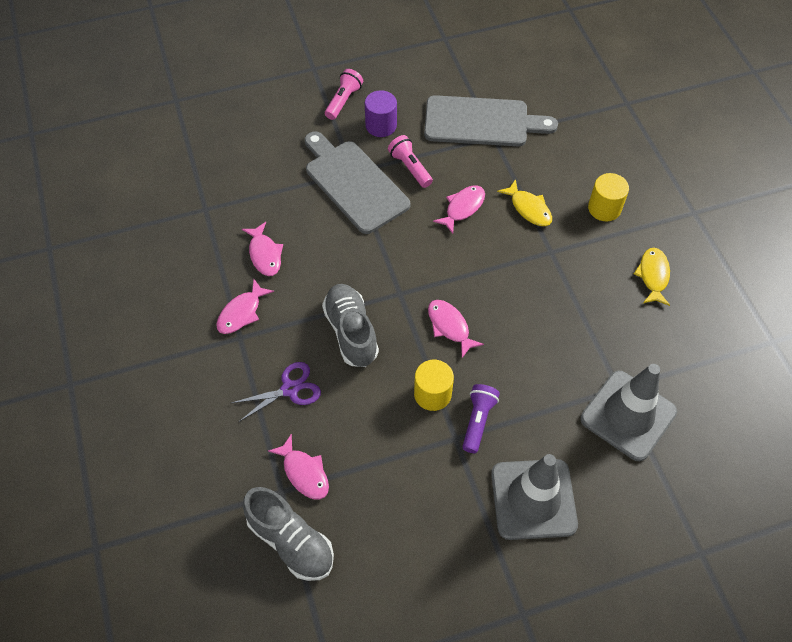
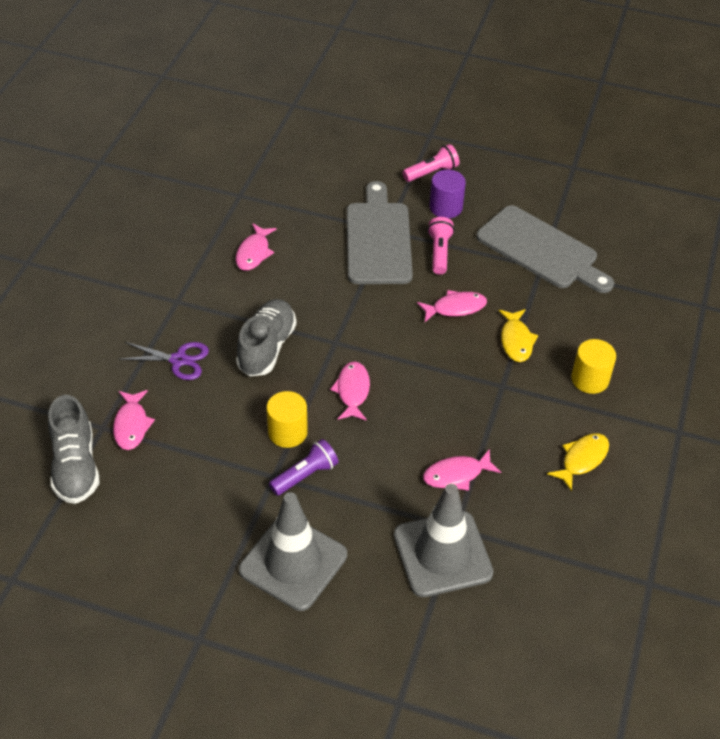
camera: 35 degrees right, 10 degrees down
(241, 312) = (195, 284): pink fish -> pink fish (456, 475)

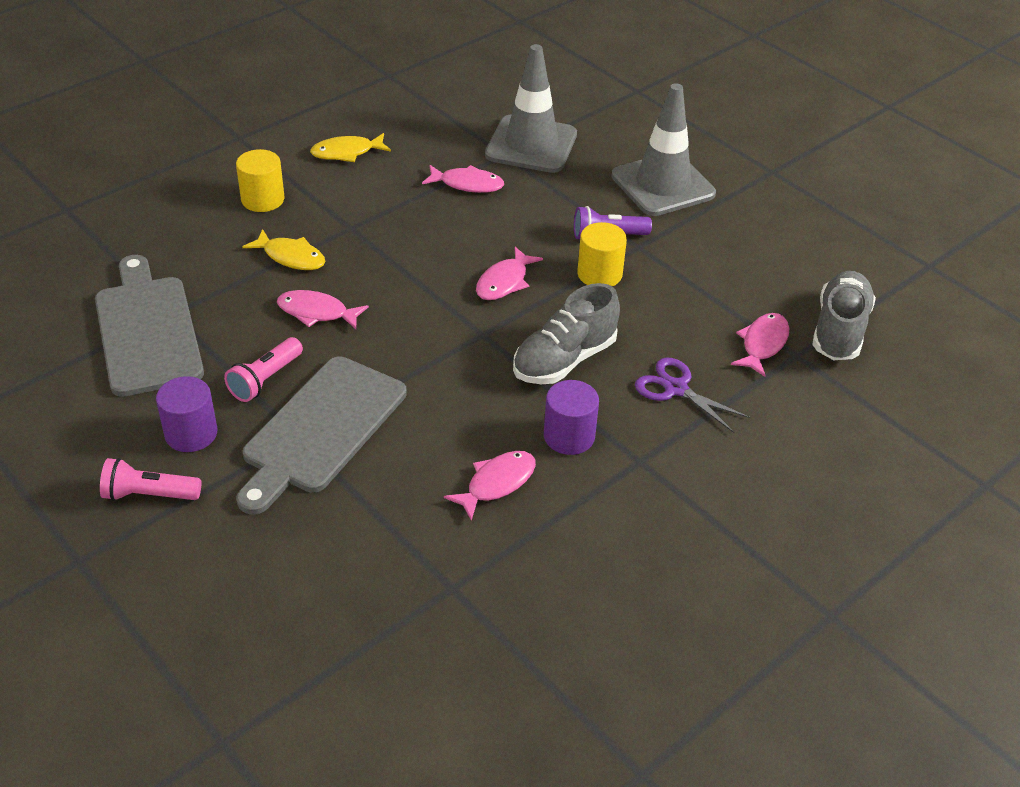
camera: 150 degrees left, 5 degrees down
(230, 297) = (569, 436): none -> purple cylinder
(516, 340) = (291, 257): yellow fish -> yellow fish turned 90 degrees clockwise

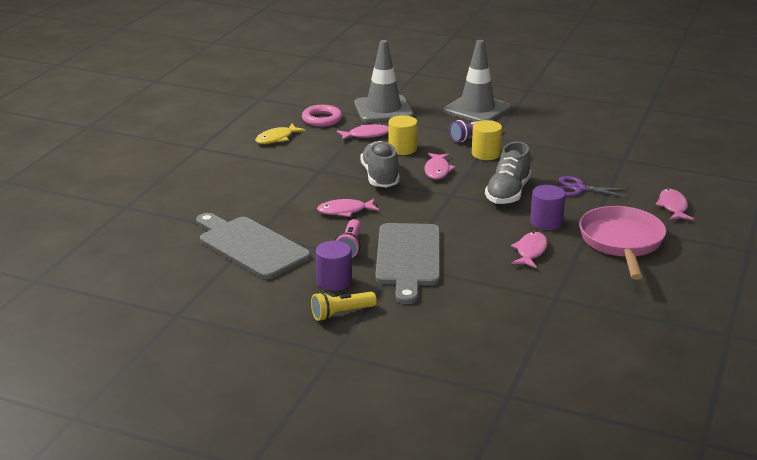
camera: 25 degrees left, 15 degrees down
(149, 495) = (341, 313): pink flashlight -> yellow flashlight
(263, 199) = (250, 171): yellow cylinder -> yellow cylinder (402, 149)
(291, 257) = (299, 192): yellow fish -> none
(434, 137) = (322, 119): none -> pink ring
(645, 519) = (621, 242): none -> pink pan
(763, 344) = (602, 160): pink fish -> pink fish (673, 207)
(839, 330) = (633, 144): grey shoe -> grey shoe (380, 177)

